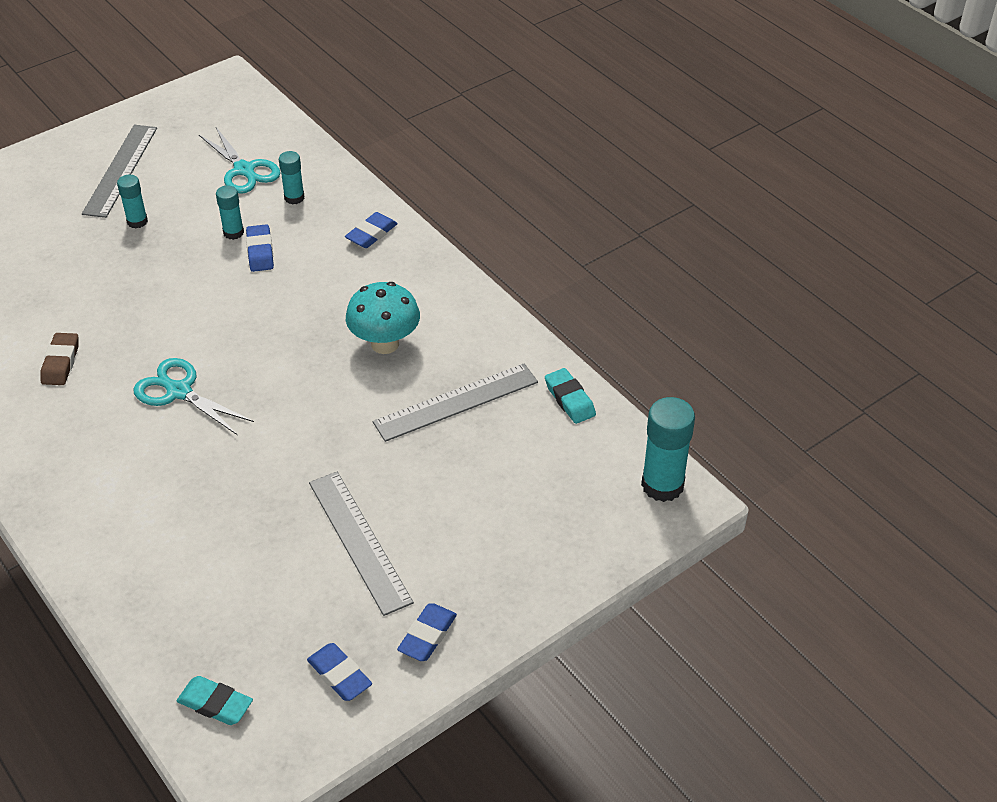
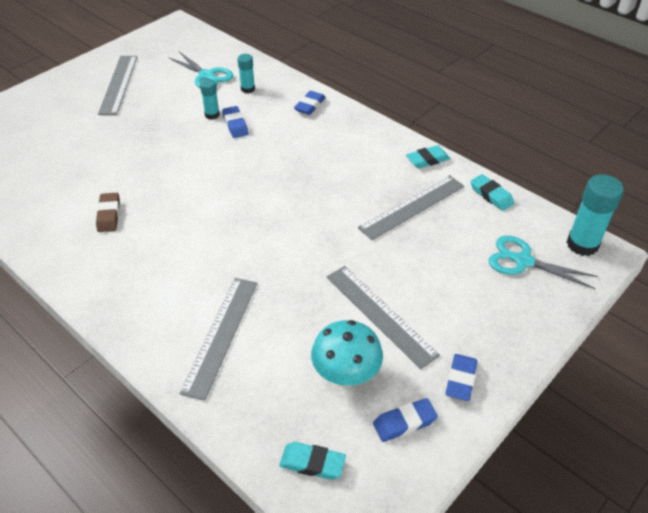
camera: 10 degrees left, 0 degrees up
(137, 221) = (140, 115): turquoise glue stick -> none
(155, 538) = (220, 335): none -> grey ruler
(179, 392) = (206, 224): turquoise scissors -> turquoise scissors (523, 261)
(339, 675) = (404, 422): blue eraser -> blue eraser turned 60 degrees counterclockwise
(385, 344) = (346, 174): turquoise mushroom -> turquoise mushroom (346, 375)
(503, 336) = (427, 160): none -> turquoise eraser

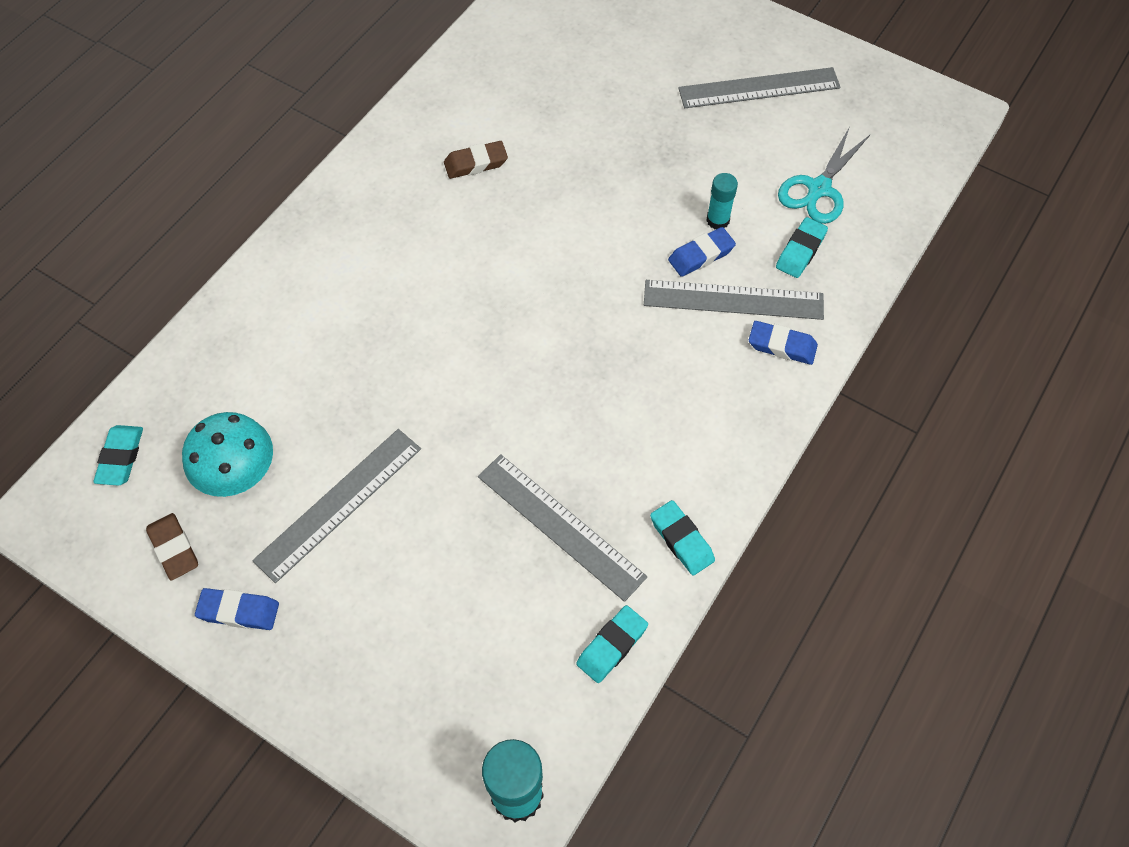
camera: 80 degrees right, 15 degrees up
(220, 335) = (291, 330): grey ruler -> grey ruler (733, 299)
(248, 89) = (800, 251): turquoise glue stick -> turquoise eraser
(404, 422) = (174, 548): blue eraser -> brown eraser
(523, 261) = (465, 697): turquoise scissors -> none

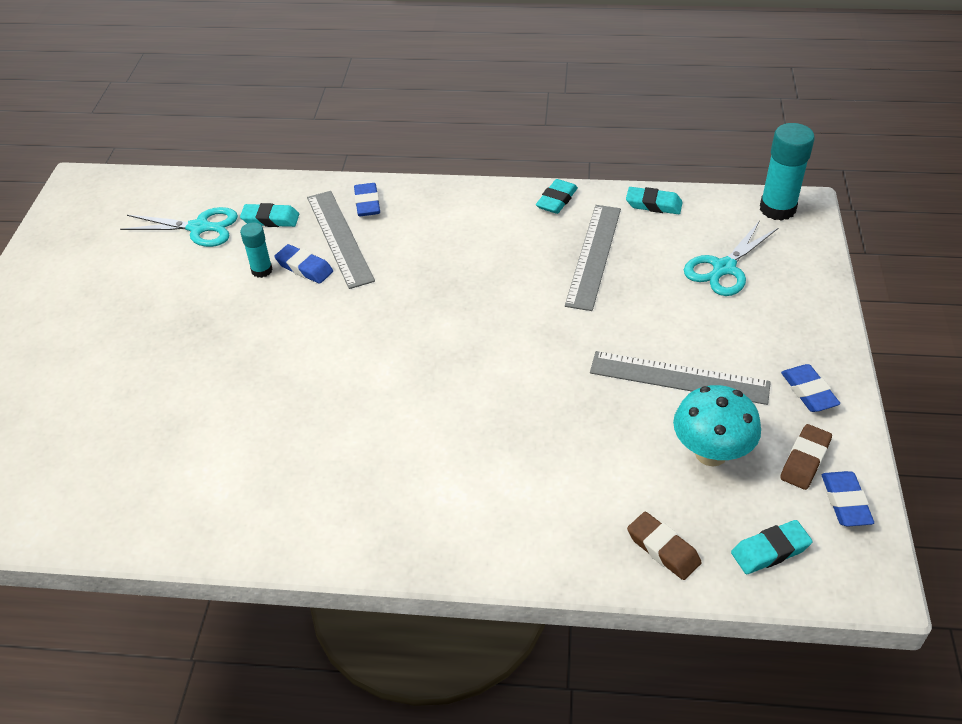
camera: 115 degrees left, 15 degrees down
(112, 550) = (845, 502): none -> blue eraser
(456, 652) = (724, 268): none -> turquoise scissors
(476, 163) = (272, 451): brown eraser -> brown eraser (663, 549)
(759, 88) = (90, 294): grey ruler -> none

